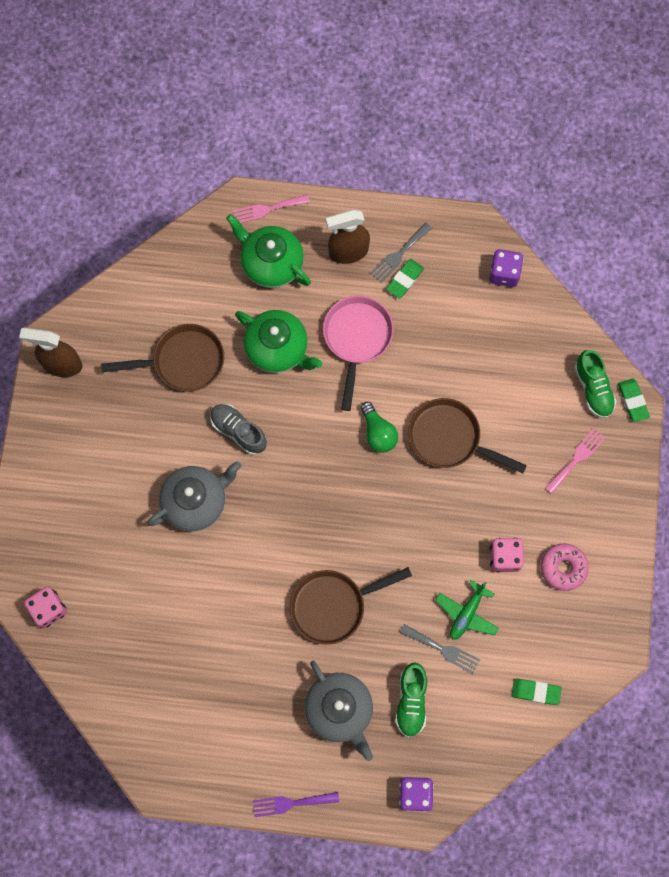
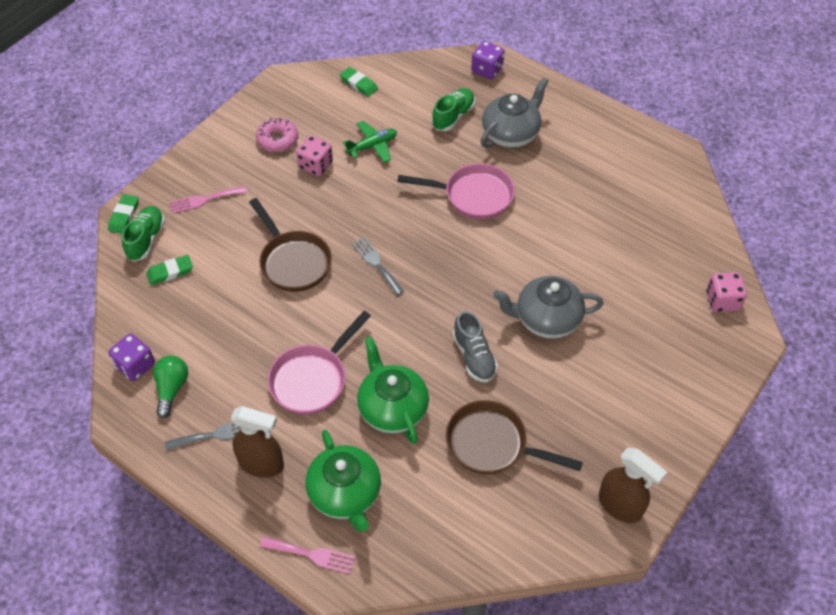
camera: 150 degrees left, 20 degrees down
(291, 803) = (581, 101): purple fork -> none
(333, 605) = (473, 196): brown pan -> pink pan
(339, 710) = (511, 134): grey teapot -> grey teapot turned 45 degrees clockwise
(378, 433) = (350, 295): green light bulb -> green light bulb (172, 389)
(404, 280) = (228, 408): green eraser -> green eraser (170, 272)
(443, 649) = (407, 134): grey fork -> grey fork (376, 264)

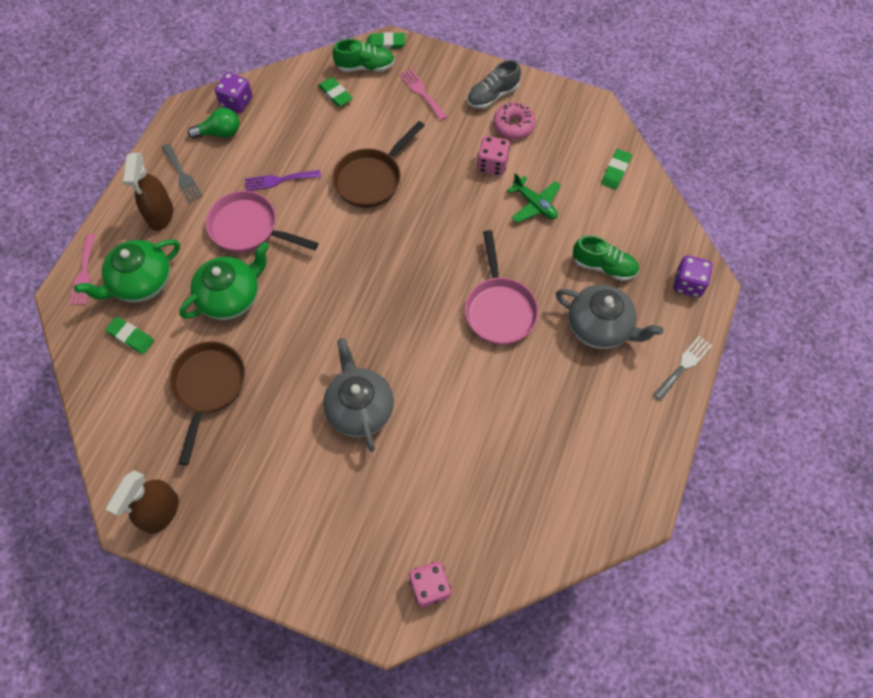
camera: 75 degrees right, 10 degrees up
(261, 342) = (279, 180): none -> purple fork
(376, 264) = (387, 245): grey fork -> grey fork (683, 366)
(411, 512) = (131, 337): none -> green eraser
(474, 356) = (301, 352): grey shoe -> grey shoe (492, 95)

